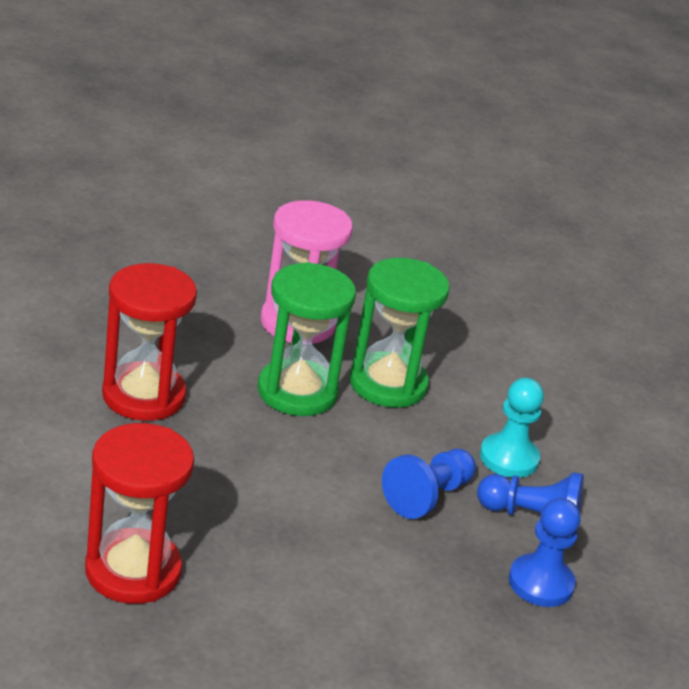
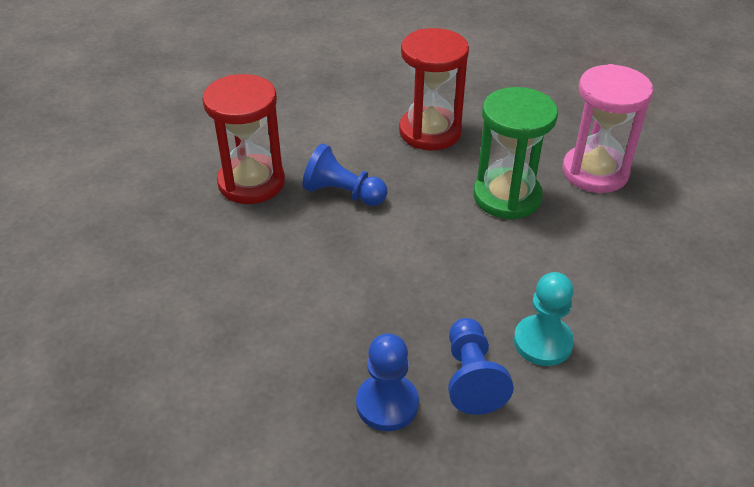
camera: 75 degrees right, 10 degrees up
(388, 384) = (569, 241): green hourglass -> none
(427, 496) = (443, 302): blue pawn -> blue pawn (343, 193)

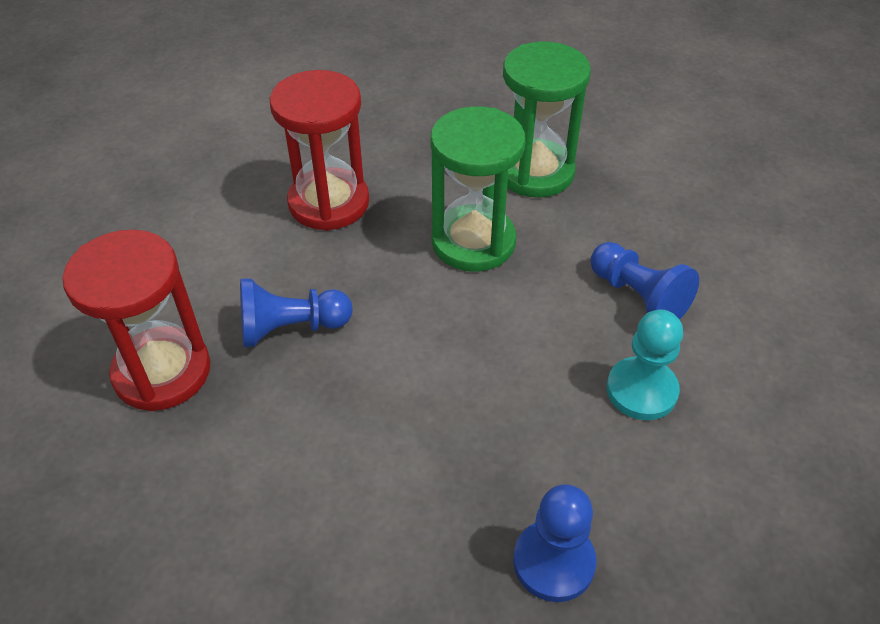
camera: 35 degrees left, 5 degrees up
(471, 377) = (610, 474): blue pawn -> blue pawn (638, 297)
(595, 172) = (535, 172): pink hourglass -> green hourglass

